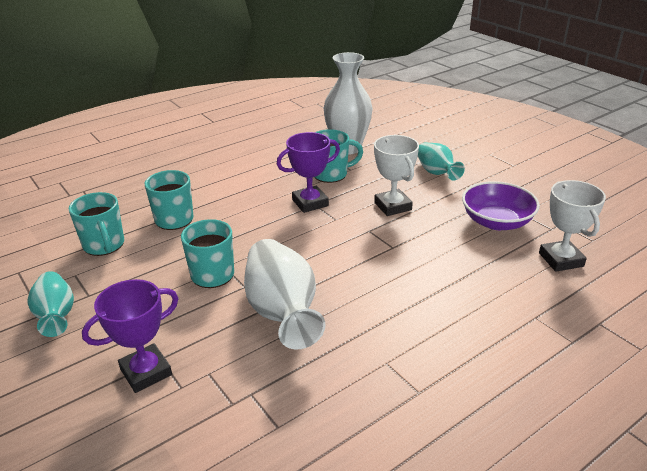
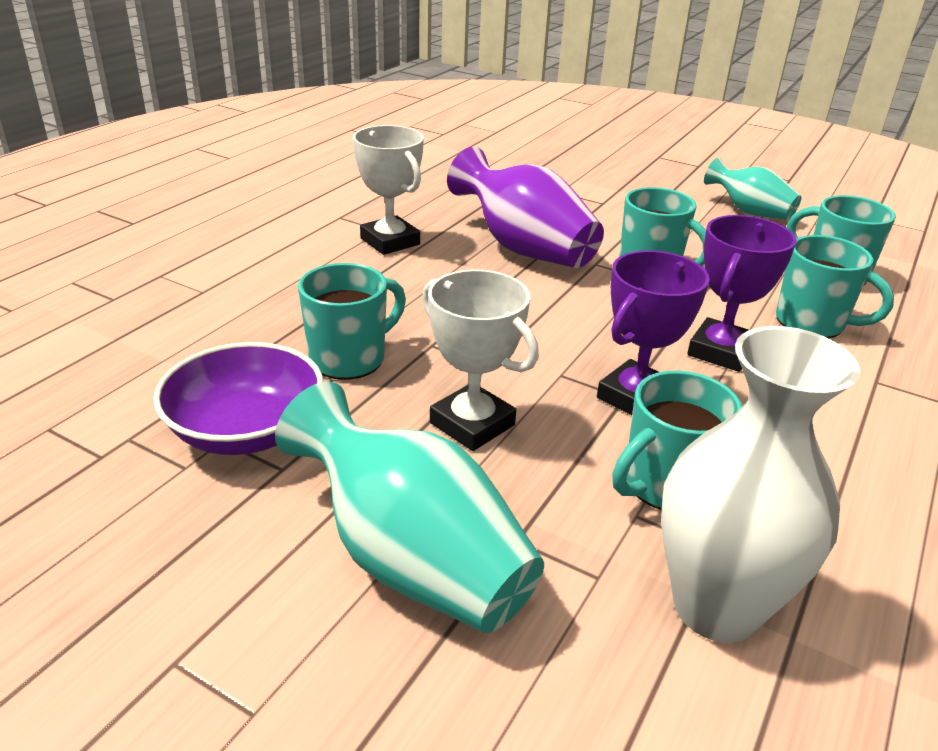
camera: 155 degrees right, 0 degrees up
(146, 372) = (602, 194): purple trophy -> purple trophy (721, 351)
(282, 312) = (524, 248): white vase -> purple vase
(436, 173) = (411, 558): turquoise vase -> turquoise vase, size x1.65
(441, 247) = (350, 358): none -> turquoise mug
(561, 260) = (134, 375): white trophy -> white trophy (390, 241)

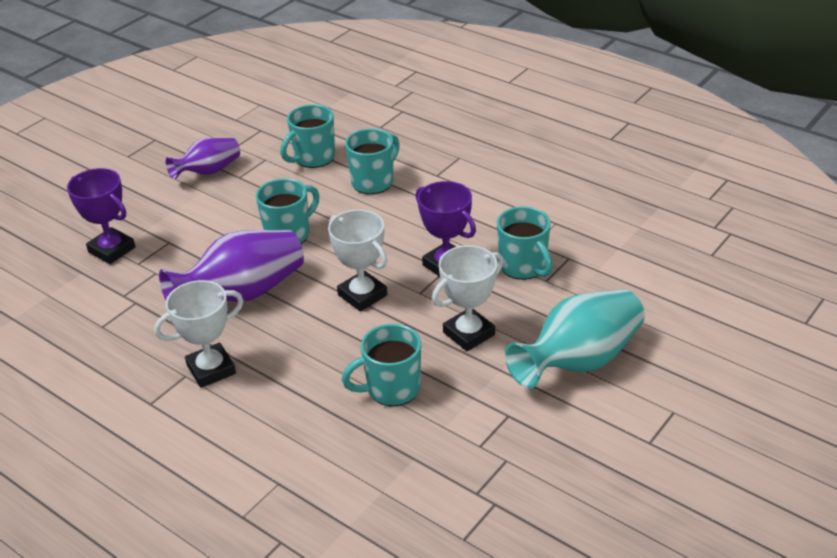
camera: 80 degrees left, 5 degrees up
(246, 431) = (471, 435): purple bowl -> none
(350, 358) = (391, 389): turquoise mug -> turquoise mug turned 75 degrees counterclockwise
(541, 327) = (362, 295): none -> white trophy
(716, 607) = (604, 266): white vase -> none
(721, 351) = (401, 224): purple trophy -> purple trophy (112, 250)
(749, 212) = (209, 171): turquoise vase -> purple vase

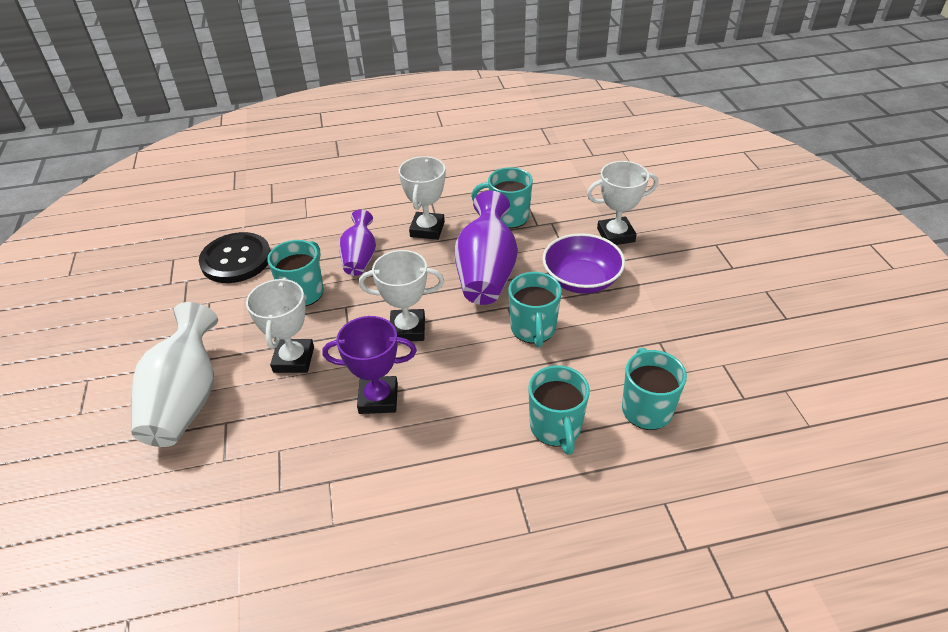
camera: 130 degrees right, 5 degrees up
(112, 250) = (616, 235): purple trophy -> white trophy
(199, 240) = (581, 280): none -> purple bowl
(209, 171) = (688, 327): purple vase -> purple vase (360, 258)
(405, 480) = (236, 259): none -> black button
(523, 267) = (312, 448): turquoise mug -> turquoise mug (508, 217)
(579, 361) = (186, 399): turquoise vase -> white vase

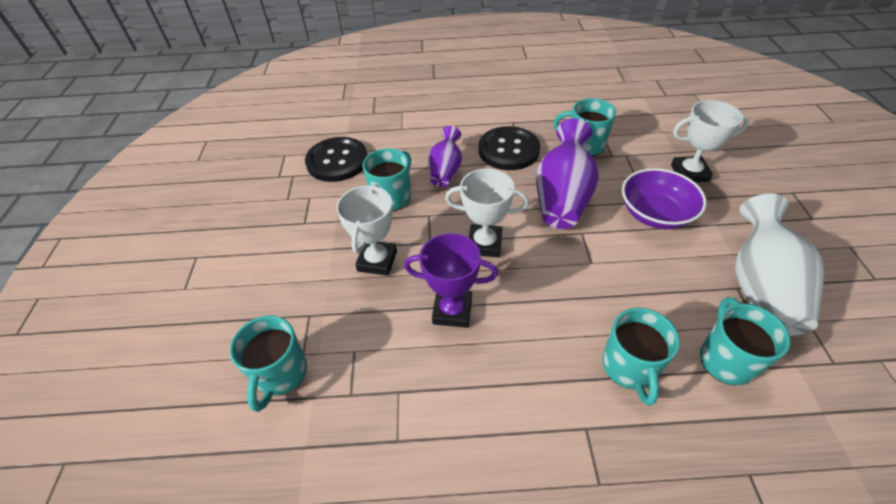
camera: 10 degrees right, 5 degrees up
(186, 399) = (277, 288): white vase -> white vase (760, 287)
(427, 229) = (508, 150): white trophy -> black button
(533, 329) = (607, 259): turquoise mug -> turquoise mug (281, 374)

